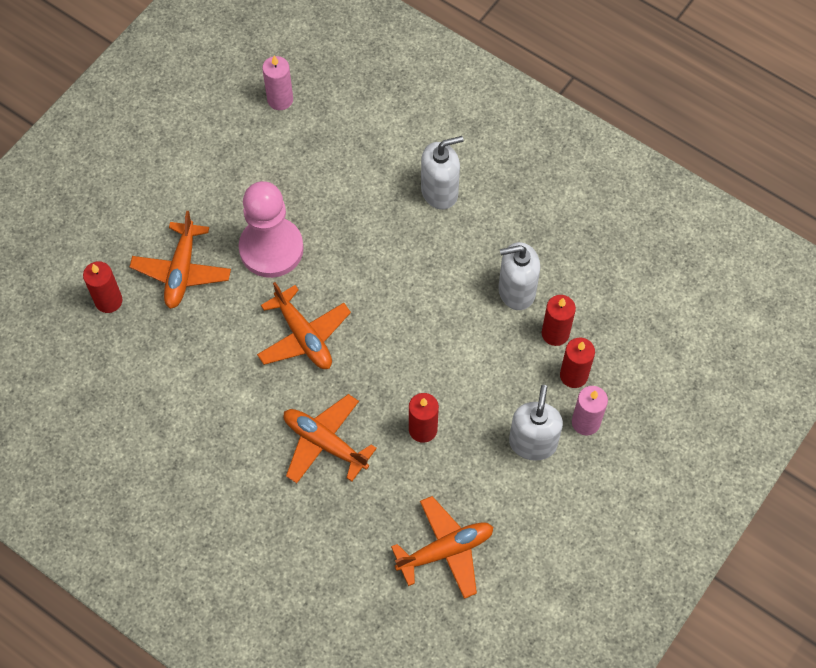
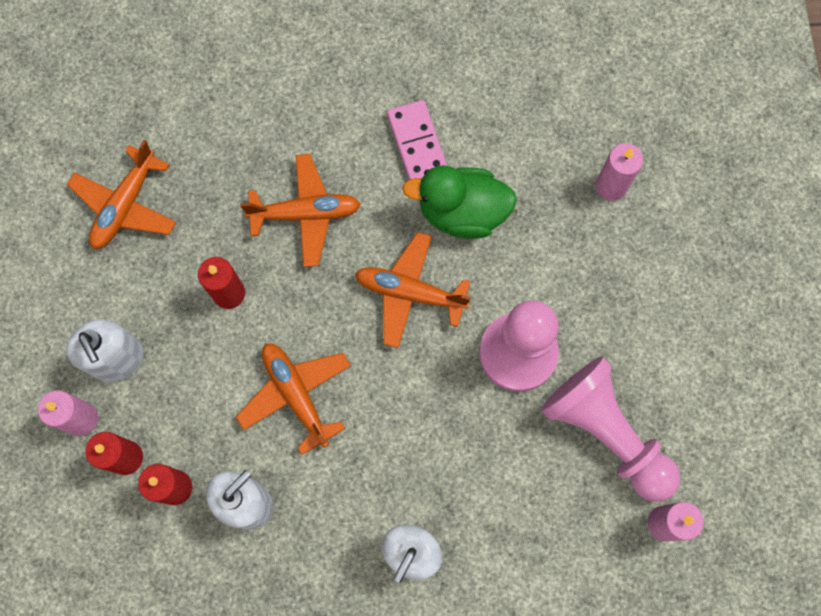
camera: 140 degrees right, 10 degrees up
(108, 301) = (611, 186): red candle -> pink candle
(182, 271) = (576, 264): orange plane -> orange plane (296, 395)
(204, 431) = (417, 143): none -> pink domino
(221, 360) = (462, 212): none -> green duck
(264, 167) = (605, 433): none -> pink pawn

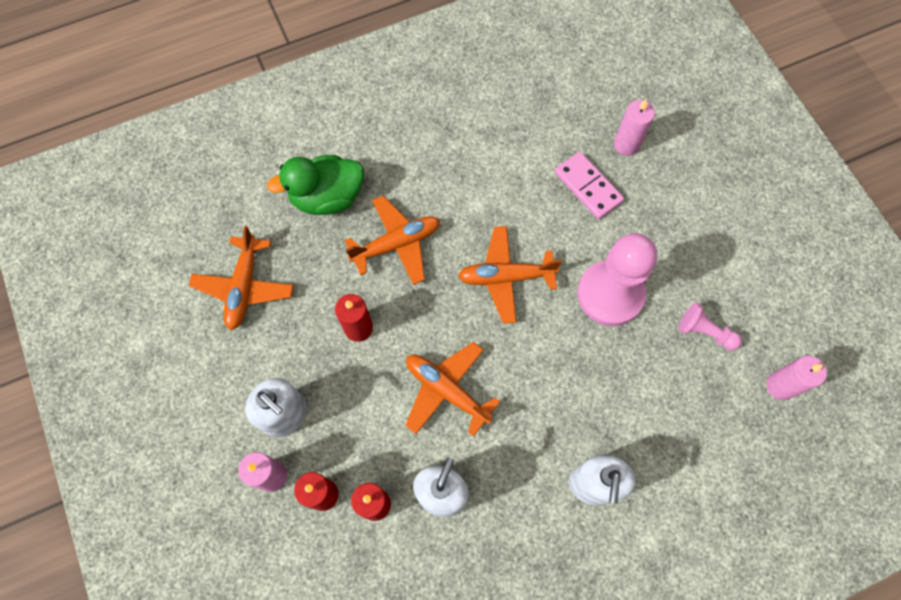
camera: 20 degrees left, 5 degrees down
(417, 143) = (464, 161): pink domino -> pink domino (588, 187)
(462, 212) = (521, 202): green duck -> green duck (327, 197)
(605, 433) = (704, 332): pink pawn -> pink pawn, size x0.48

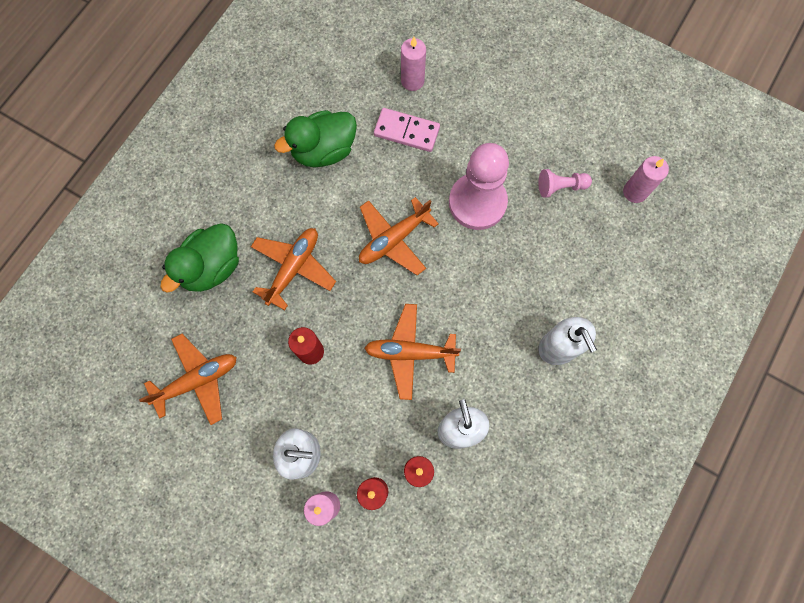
camera: 35 degrees left, 5 degrees up
(244, 287) = (197, 380): orange plane -> orange plane turned 90 degrees counterclockwise
(498, 157) = (323, 150): none -> green duck

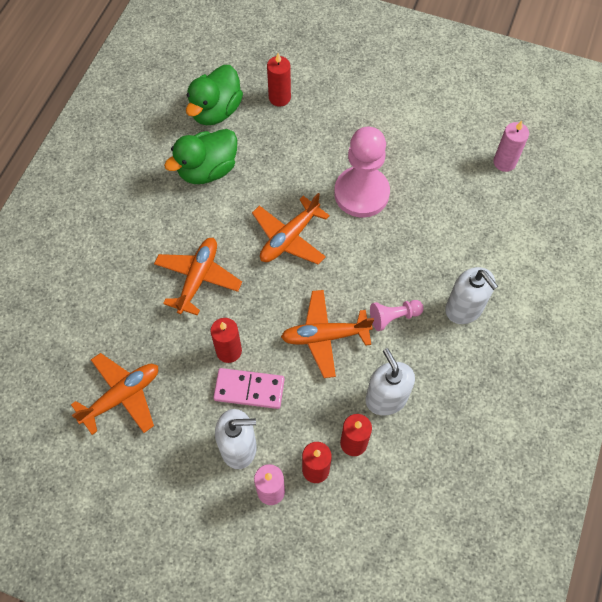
camera: 10 degrees left, 10 degrees down
(212, 267) = (118, 290): green duck -> green duck (216, 111)
(406, 131) = (283, 142): pink domino -> pink domino (249, 389)
(412, 81) = (279, 98): pink candle -> red candle
(560, 187) = (435, 168): pink pawn -> pink pawn (393, 317)

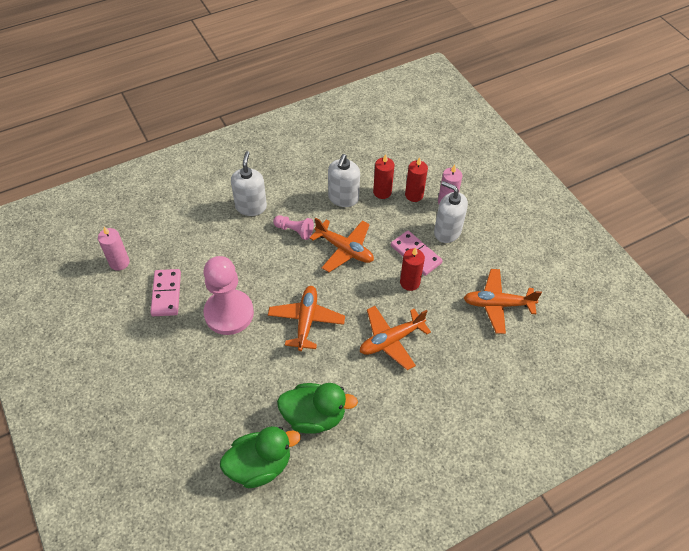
camera: 140 degrees left, 10 degrees down
(279, 98) = (201, 435): red candle -> none
(289, 237) = (306, 321): orange plane -> orange plane turned 75 degrees counterclockwise
(432, 168) = (166, 294): none -> pink domino

